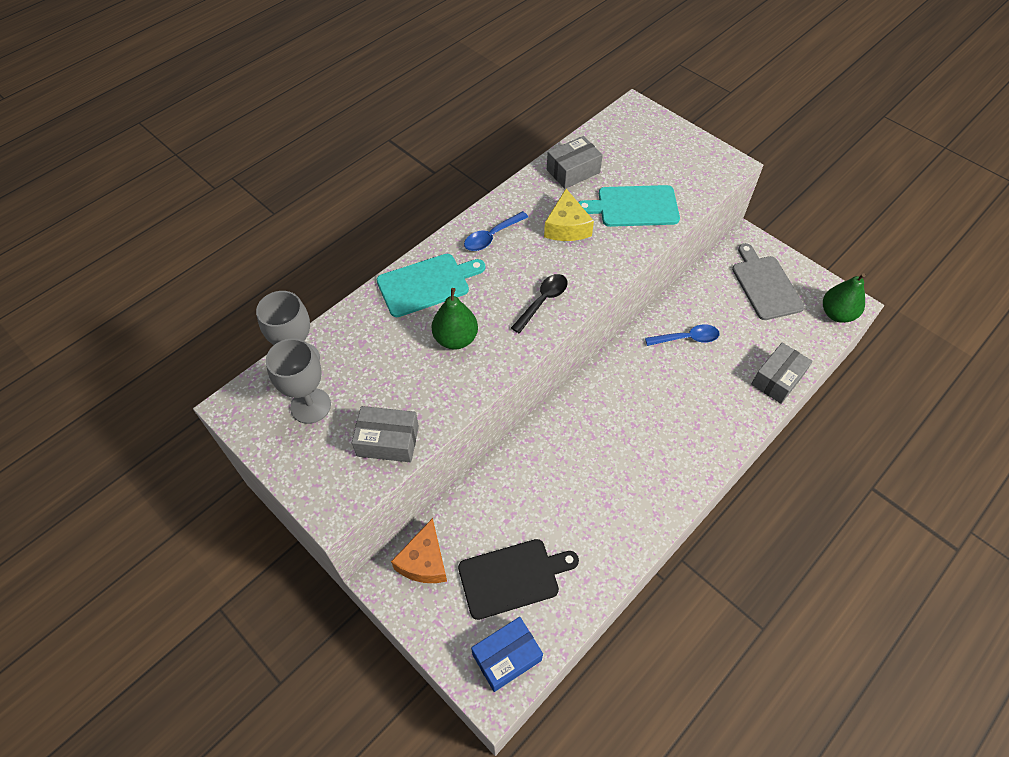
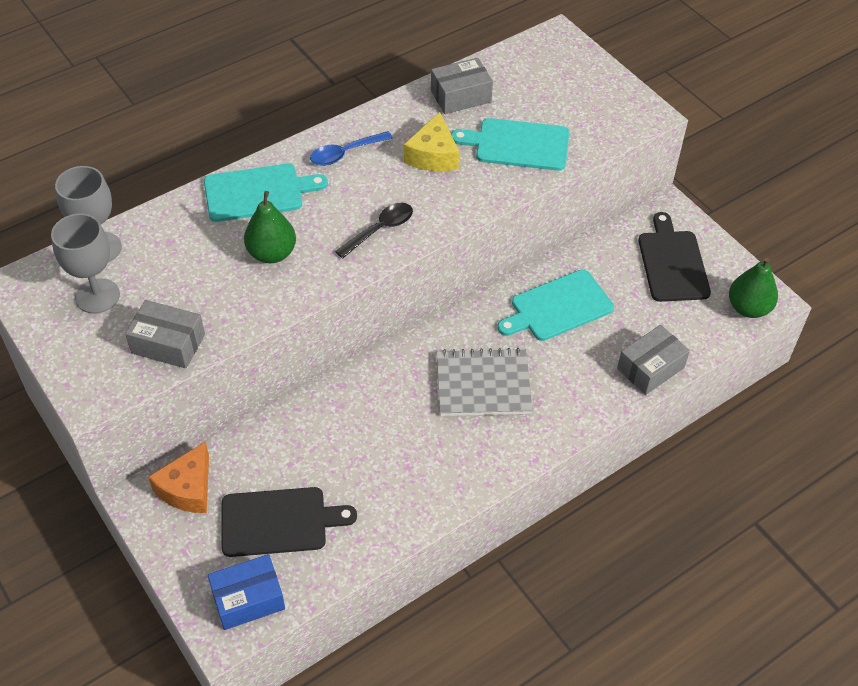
camera: 10 degrees right, 5 degrees down
(647, 418) = (483, 384): none -> grey notebook
(687, 338) = (558, 307): blue spoon -> turquoise cutting board
(765, 285) = (672, 263): grey cutting board -> black cutting board

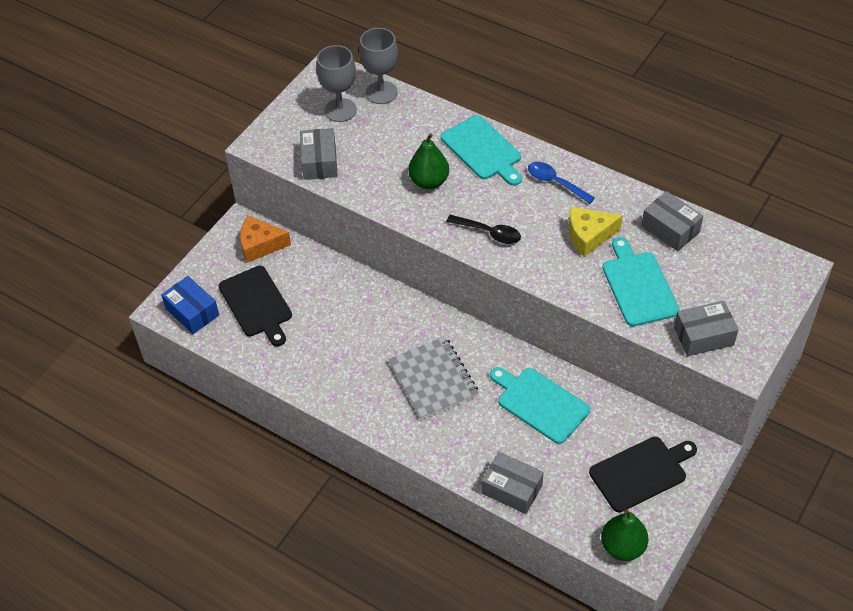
camera: 70 degrees right, 0 degrees up
(602, 125) = (703, 336): none -> grey box

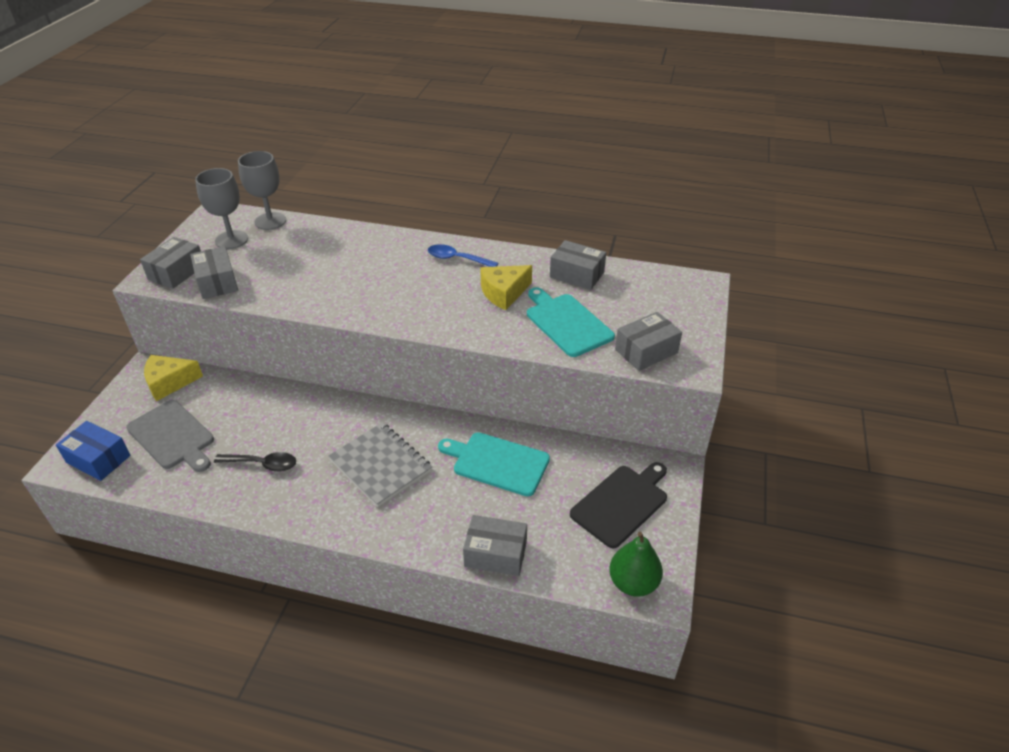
camera: 20 degrees left, 10 degrees down
(256, 304) = (172, 436): black cutting board -> grey cutting board
(260, 245) = (169, 382): orange cheese -> yellow cheese
(284, 141) = (176, 272): none -> grey box
(429, 181) = (334, 279): green pear -> none
(483, 150) = (380, 247): turquoise cutting board -> none
(489, 233) = (406, 308): black spoon -> black spoon (262, 464)

